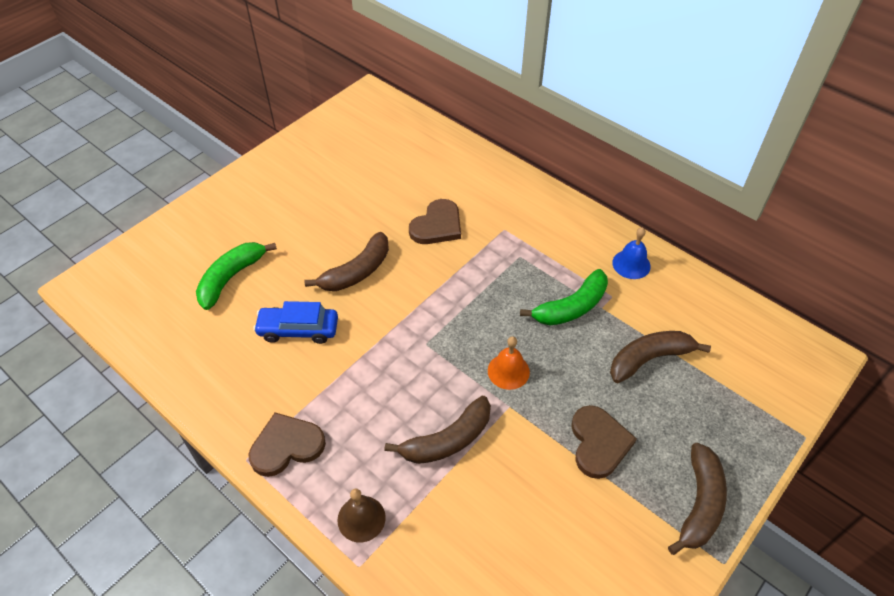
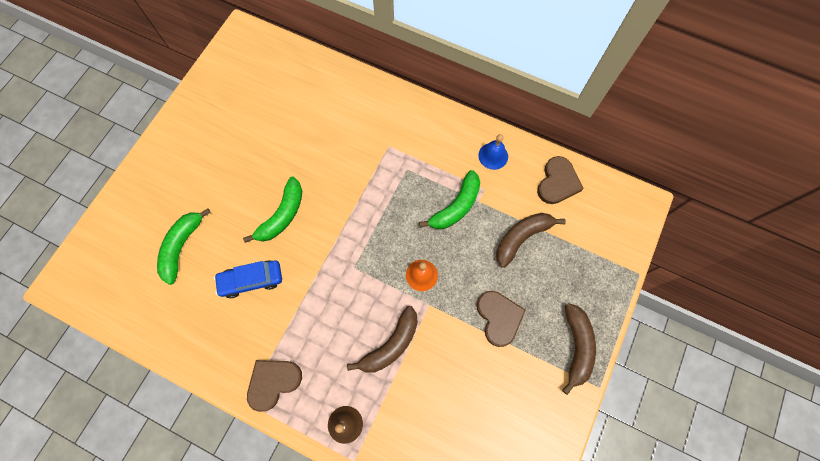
camera: 15 degrees left, 20 degrees up
(357, 272) = (282, 215): brown banana -> green banana
(437, 225) = (335, 155): brown heart -> brown heart (557, 182)

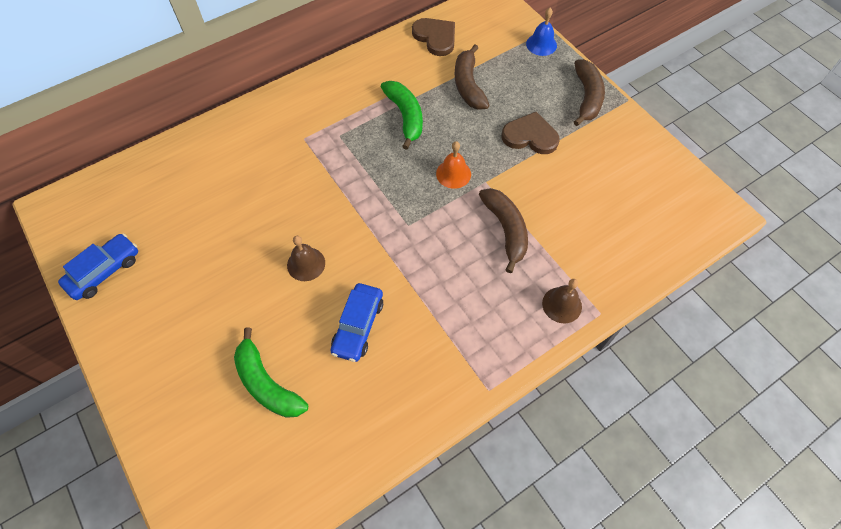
camera: 60 degrees left, 10 degrees down
(212, 96) = (104, 271): none -> blue car
(273, 382) = (483, 353): brown heart -> none
(282, 215) = (306, 264): green banana -> brown bell
(493, 156) = (377, 67): blue bell -> blue bell (541, 44)
(576, 347) = (587, 97): brown banana -> brown banana turned 60 degrees clockwise

